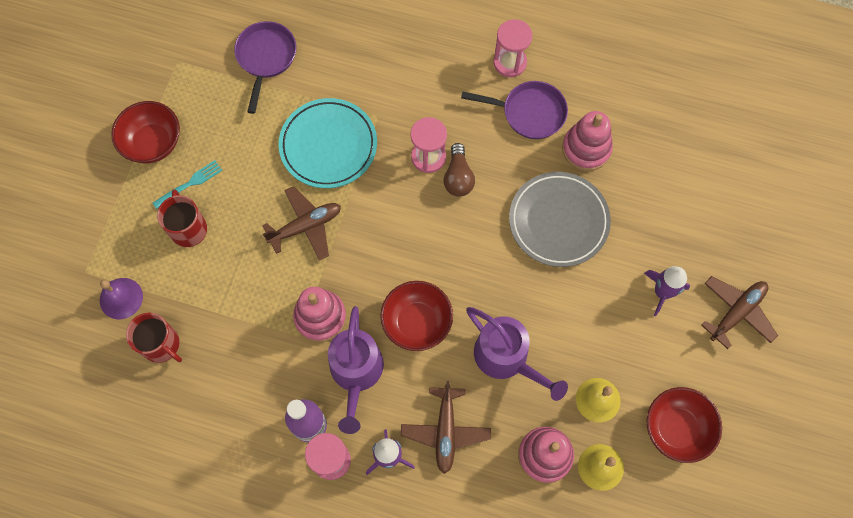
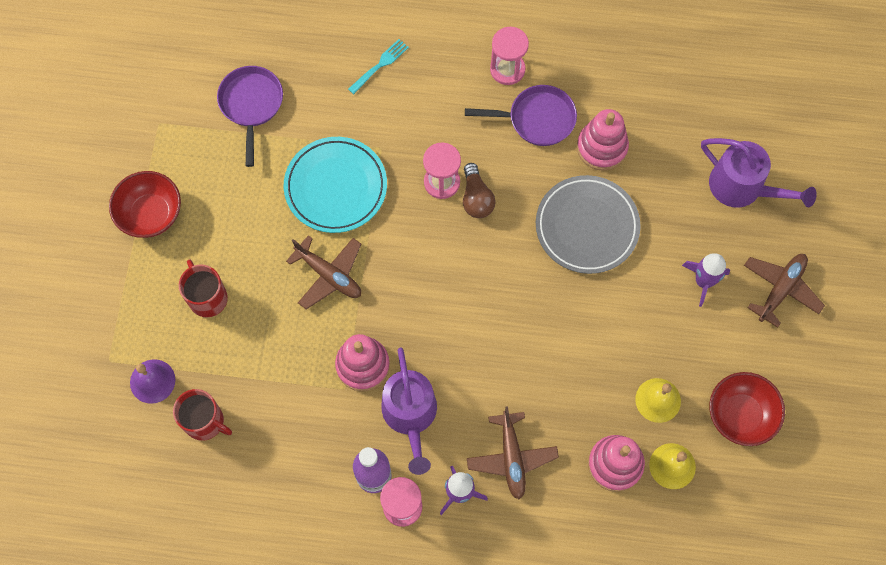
camera: 10 degrees left, 0 degrees up
(189, 184) = (199, 251): turquoise fork -> turquoise fork (380, 65)
(305, 226) = (329, 275): brown plane -> brown plane turned 75 degrees clockwise
(417, 322) = (462, 354): red bowl -> none
(506, 358) = (559, 374): purple watering can -> purple watering can (742, 187)

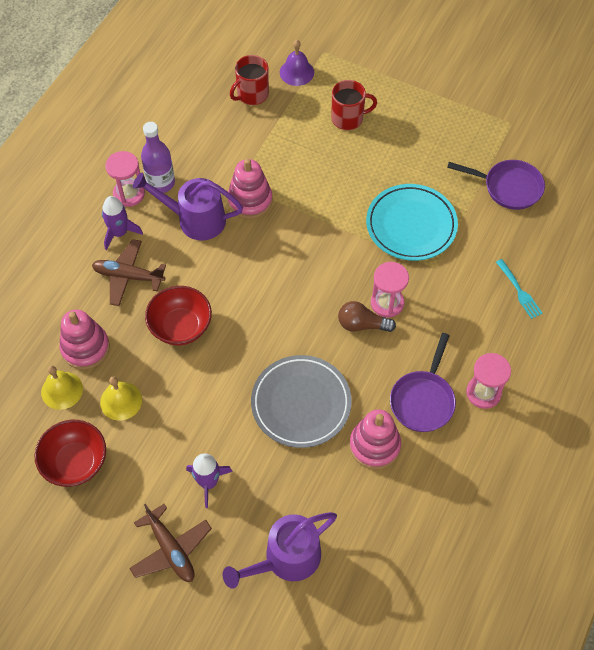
camera: 110 degrees right, 10 degrees down
(151, 214) = (432, 100): red bowl -> red bowl (181, 327)
(329, 275) = (334, 199): brown plane -> none

